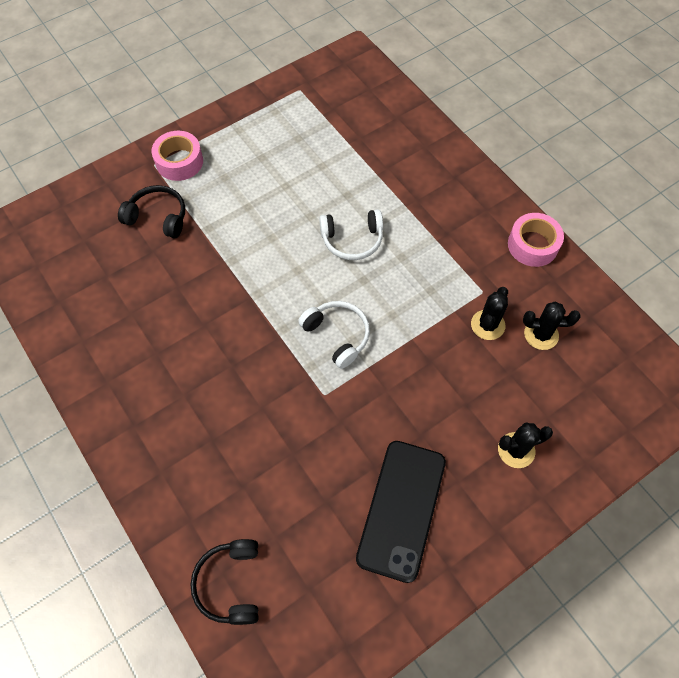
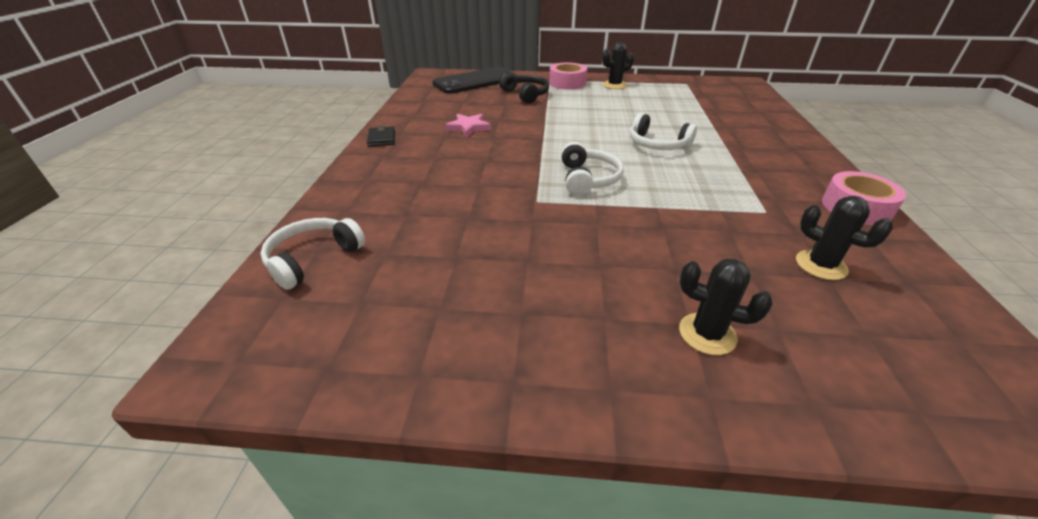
camera: 40 degrees right, 25 degrees down
(98, 402) = (382, 139): none -> black wallet
(162, 323) = (468, 127): none -> pink star
(230, 584) = (313, 258): black headphones -> white headphones
(401, 509) = (518, 302): black phone -> black phone (475, 81)
(487, 325) = (753, 232): black cactus -> black cactus (614, 85)

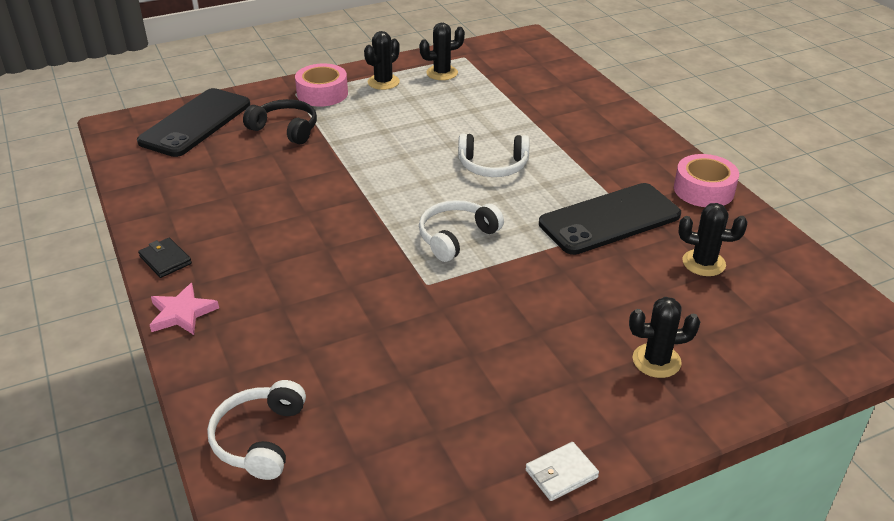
camera: 30 degrees left, 0 degrees up
(468, 127) = (261, 206): pink star -> pink star (182, 313)
(519, 400) = (561, 474): none -> white wallet
(588, 179) = (456, 237): white headphones -> white headphones turned 105 degrees counterclockwise
(662, 88) = (442, 73): none -> black cactus
(737, 203) = (609, 219): none -> black phone

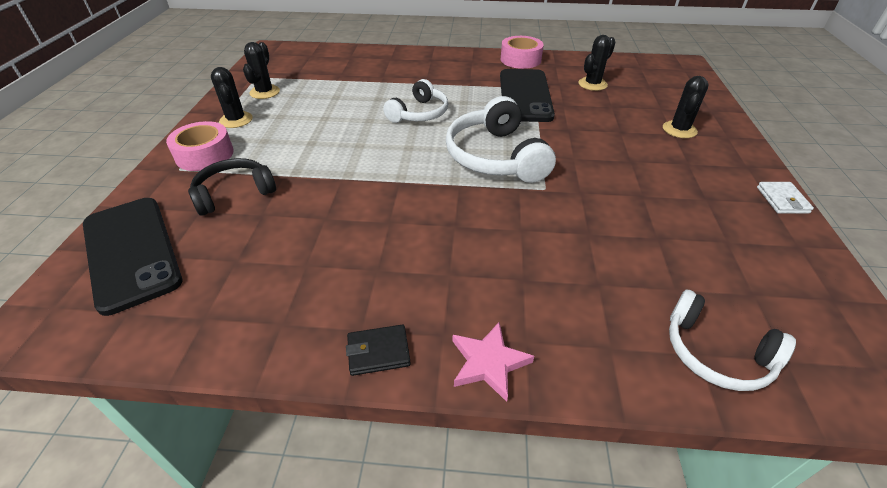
camera: 60 degrees left, 5 degrees up
(456, 237) = (495, 157): white headphones -> white headphones, size x1.55

